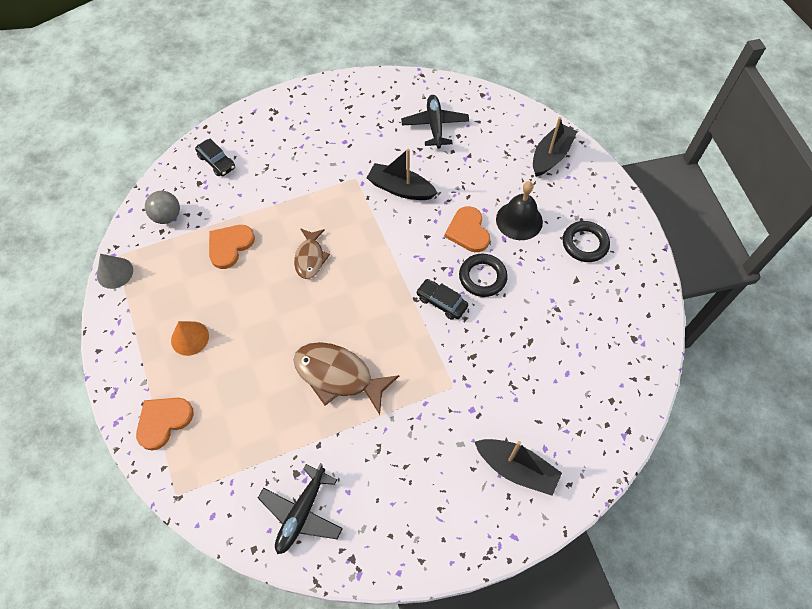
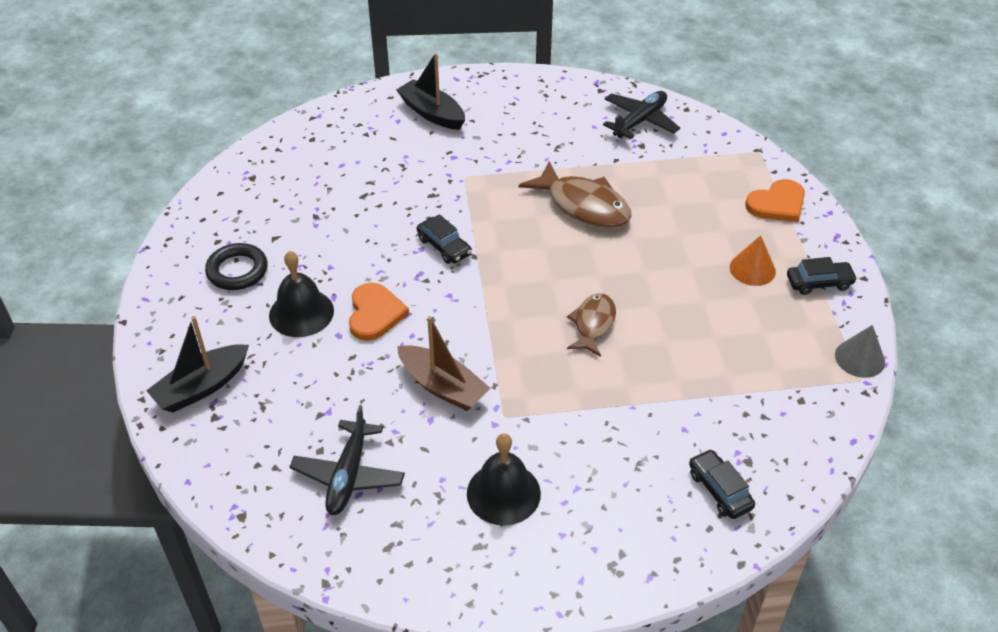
camera: 165 degrees left, 15 degrees down
(136, 336) = (819, 283): none -> black car
(167, 216) = (794, 418): grey ball -> none
(230, 246) = (701, 360): orange heart -> none
(343, 134) = (503, 493): none -> black bell
(400, 189) = (442, 386): black boat -> brown boat
(482, 277) = (383, 261): black ring -> none

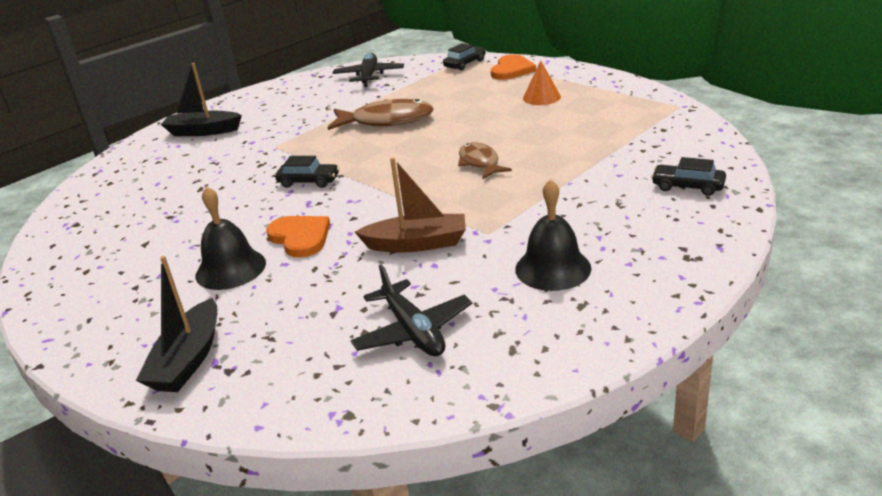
camera: 35 degrees left, 15 degrees down
(237, 270) = (131, 277): black ring -> none
(819, 283) = (589, 85): black car -> black car (465, 64)
(860, 358) = (664, 99): grey cone -> none

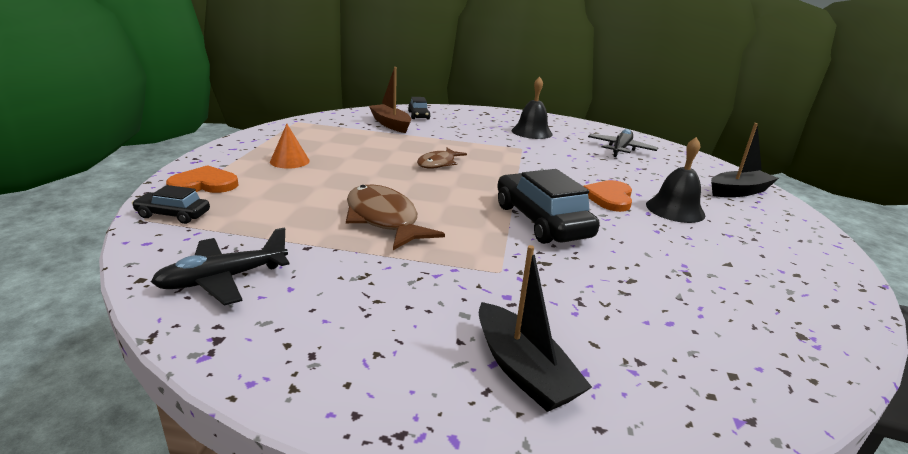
camera: 130 degrees left, 5 degrees down
(309, 181) = (541, 221): black car -> black car, size x1.93
(416, 244) = (559, 162): brown boat -> brown boat (390, 124)

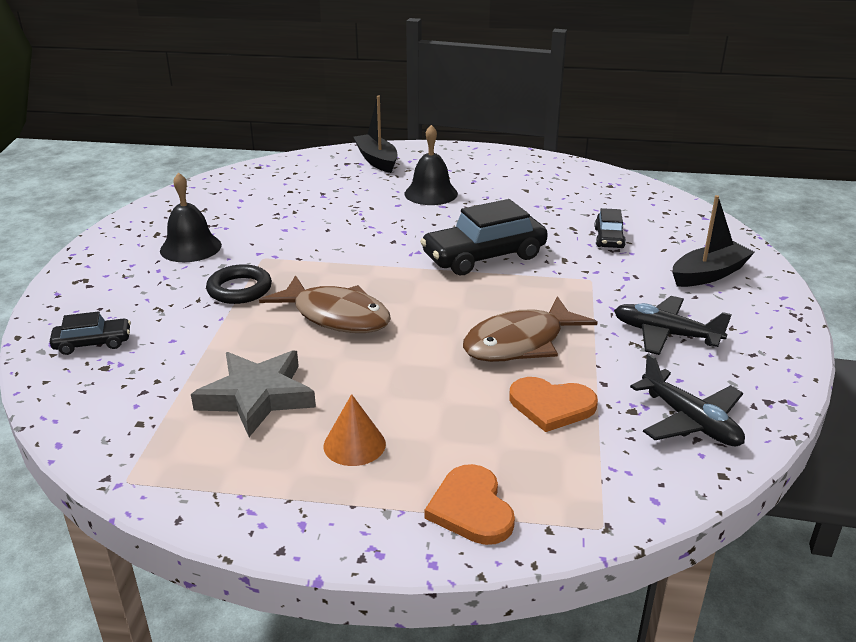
camera: 90 degrees left, 5 degrees up
(173, 215) = (578, 504): black car -> black car (609, 238)
(352, 143) = (257, 396): none -> grey star
(390, 124) = (150, 368): brown boat -> none
(438, 163) = (336, 316): brown fish -> brown fish, size x1.62
(476, 142) = (239, 289): none -> black ring
(609, 198) = (413, 219): orange heart -> orange heart (551, 406)
(620, 149) = (259, 198): black plane -> black plane (665, 334)

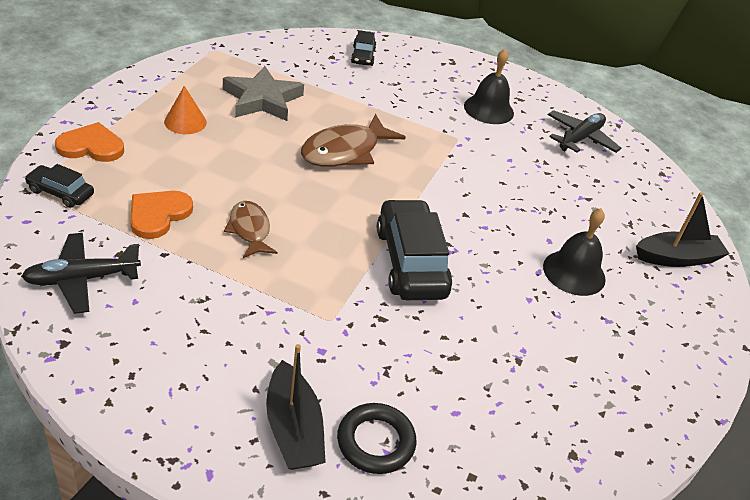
camera: 100 degrees right, 10 degrees up
(239, 289) = (408, 118): black ring -> black ring (375, 442)
(520, 343) = (250, 230): brown fish -> brown fish, size x0.62
(609, 238) = (416, 378): black car -> black car (61, 192)
(665, 334) = (204, 327): black plane -> black plane (580, 138)

